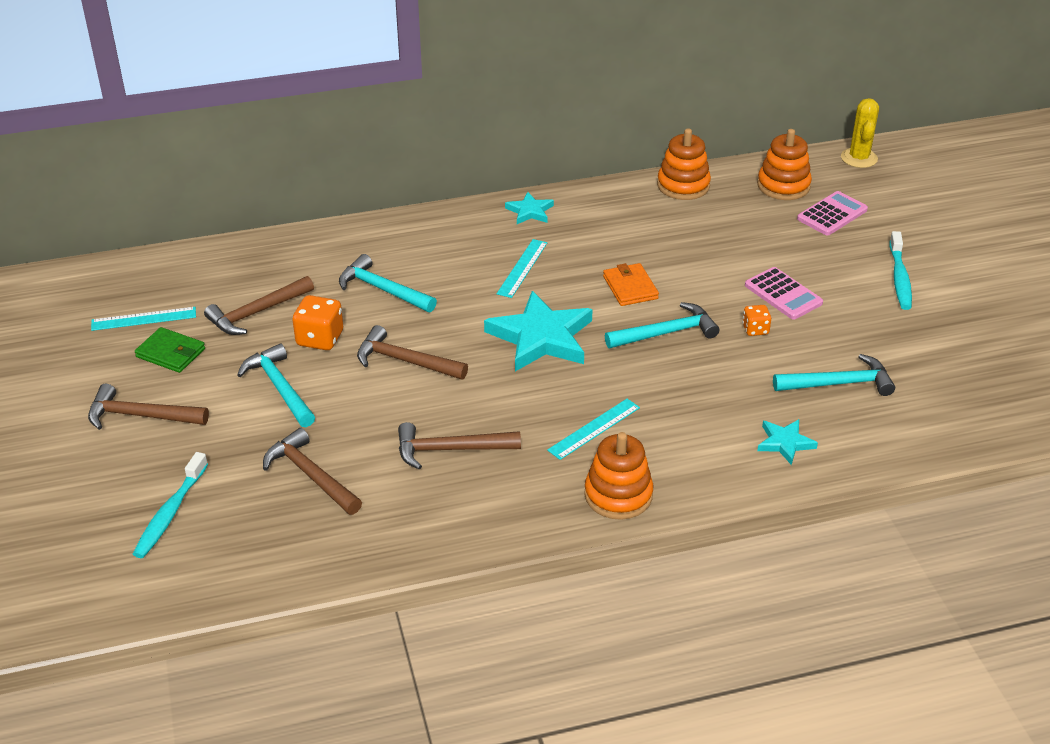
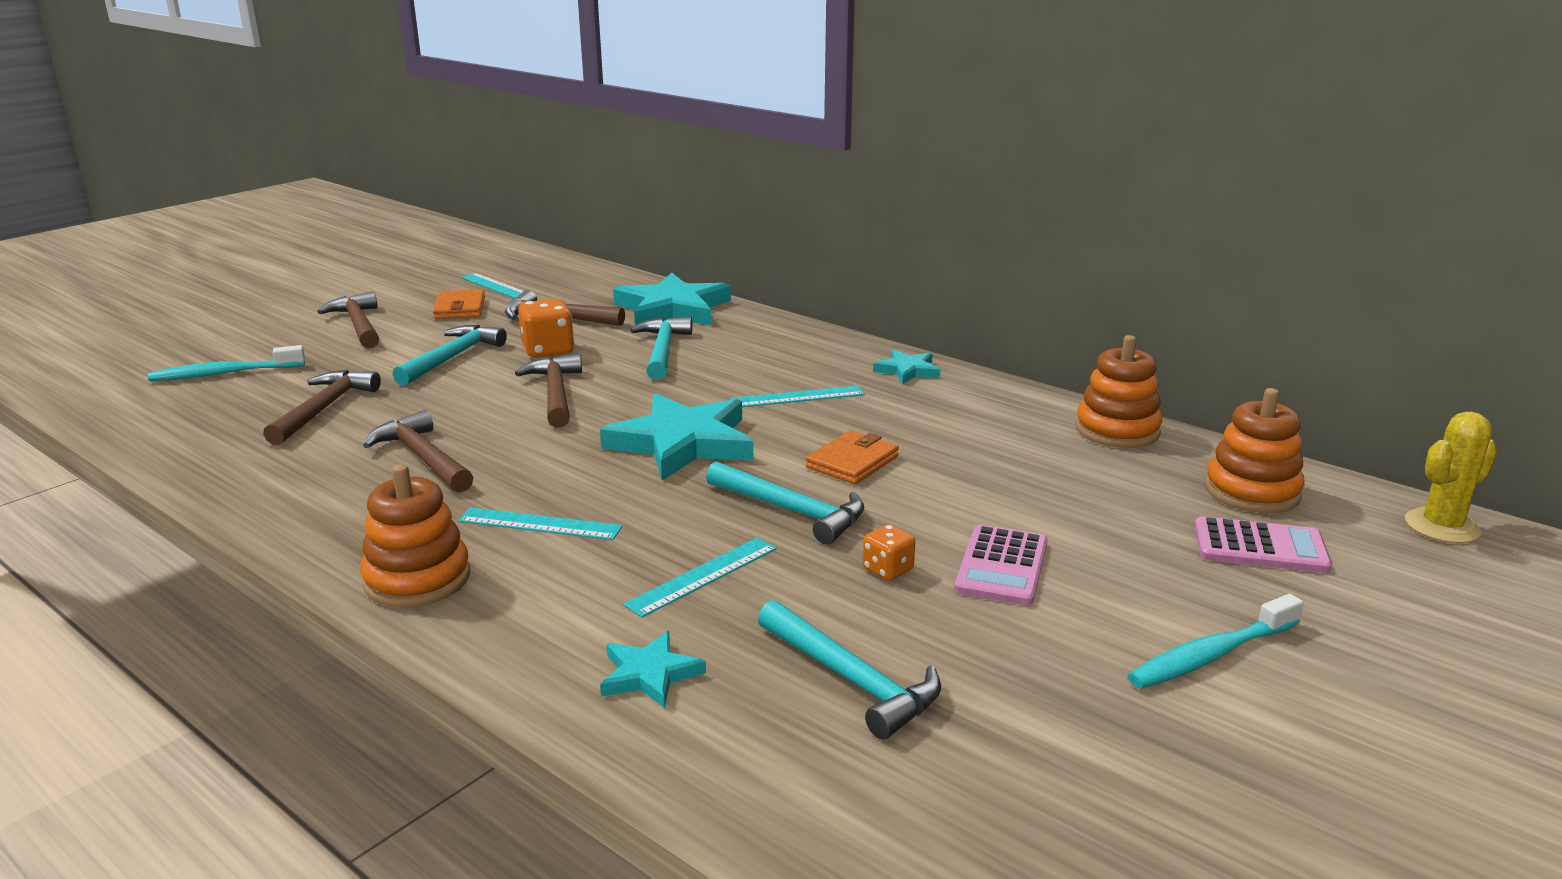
camera: 55 degrees right, 15 degrees down
(171, 353) = (460, 308): green wallet -> orange wallet
(306, 255) = (673, 309): none -> turquoise star
(708, 391) = (703, 576): none -> turquoise ruler

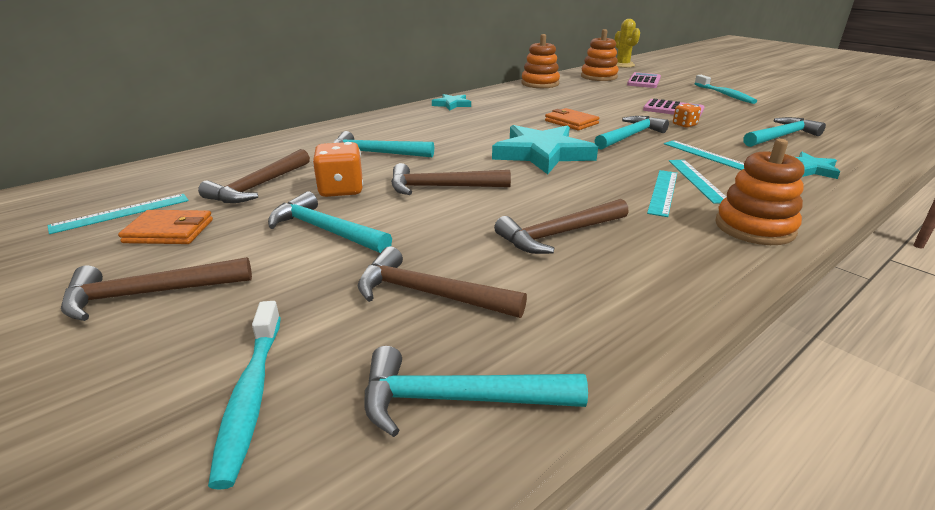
camera: 80 degrees left, 5 degrees up
(186, 429) = (457, 399): none -> turquoise hammer
(673, 309) = (285, 147): turquoise star -> none
(797, 397) = (480, 126): turquoise ruler -> turquoise ruler (697, 180)

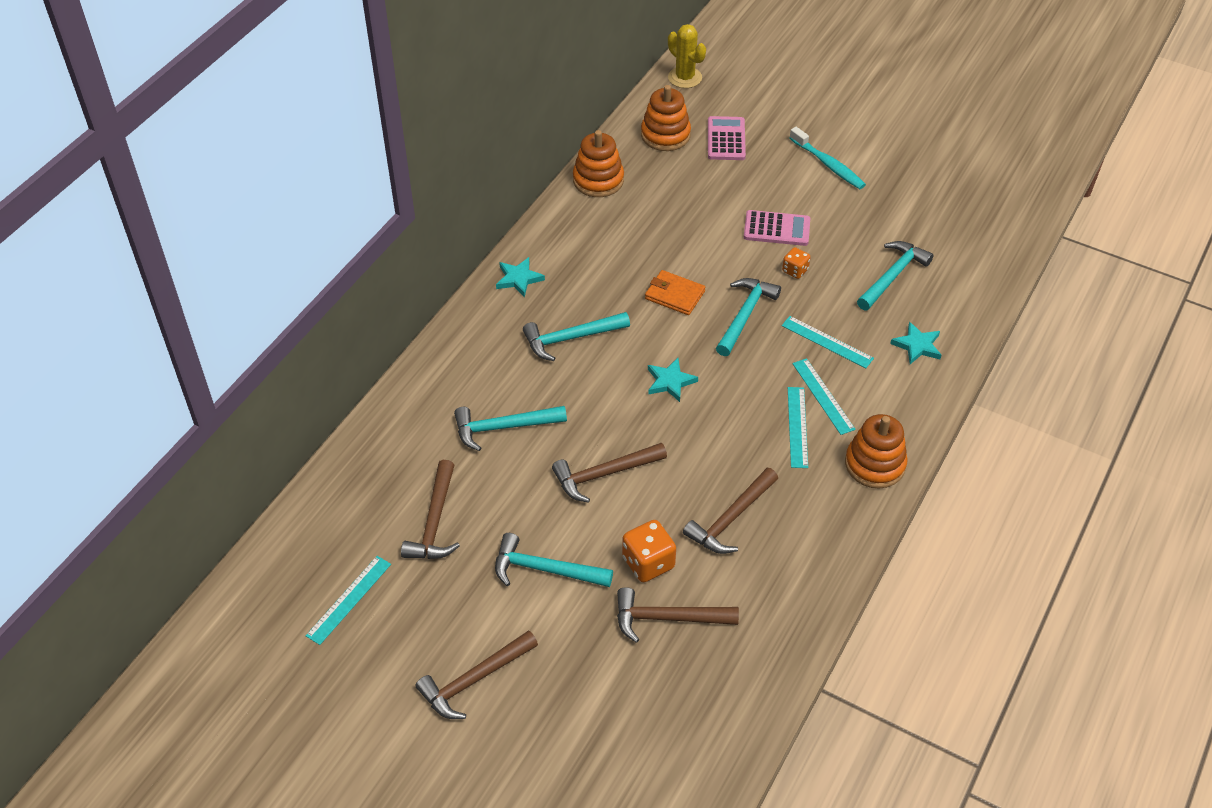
camera: 20 degrees left, 20 degrees up
(169, 231) = (417, 610): orange wallet -> none
(251, 396) = (613, 734): turquoise toothbrush -> none
(341, 190) = (516, 505): orange dice -> orange dice (648, 563)
(457, 399) = (727, 698): turquoise hammer -> turquoise hammer (571, 338)
(542, 154) = (670, 381): turquoise star -> turquoise star, size x0.50

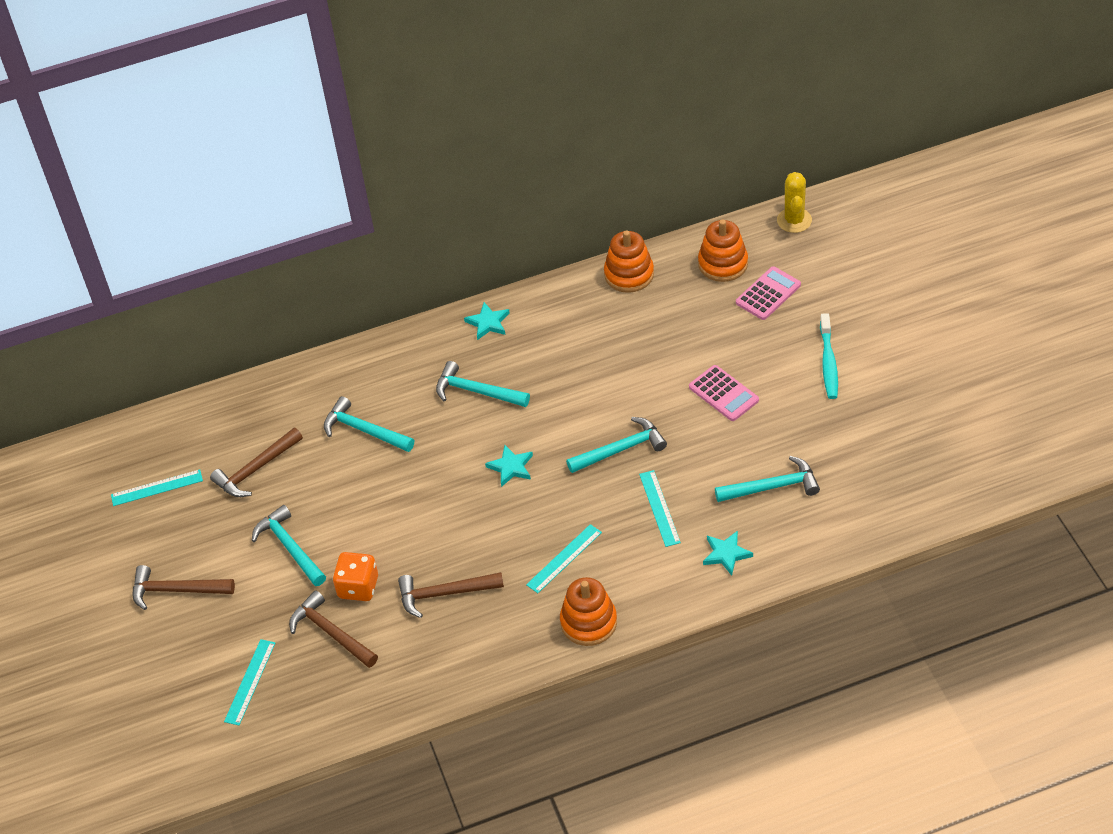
camera: 45 degrees right, 0 degrees up
(604, 474) = (394, 506): brown hammer -> none
(674, 295) = (586, 402): orange wallet -> none
(795, 270) = (699, 436): orange dice -> none
(823, 396) = (609, 547): turquoise ruler -> turquoise ruler (250, 682)

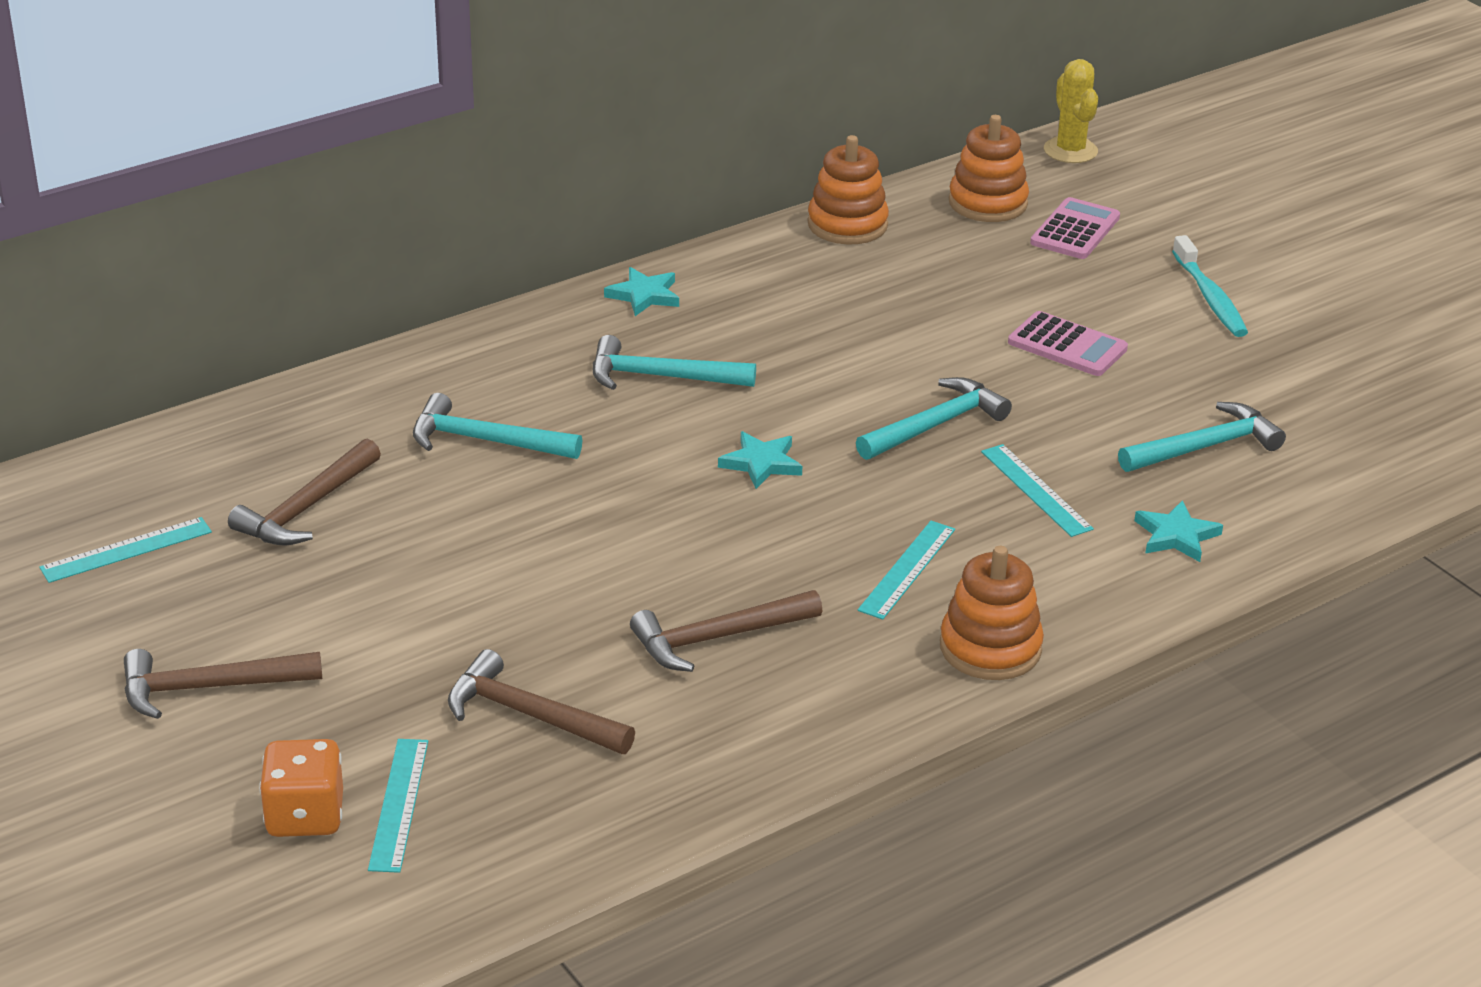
camera: 20 degrees left, 15 degrees down
(290, 547) = (408, 605): turquoise hammer -> none
(358, 587) = (556, 646): orange dice -> orange dice (305, 816)

